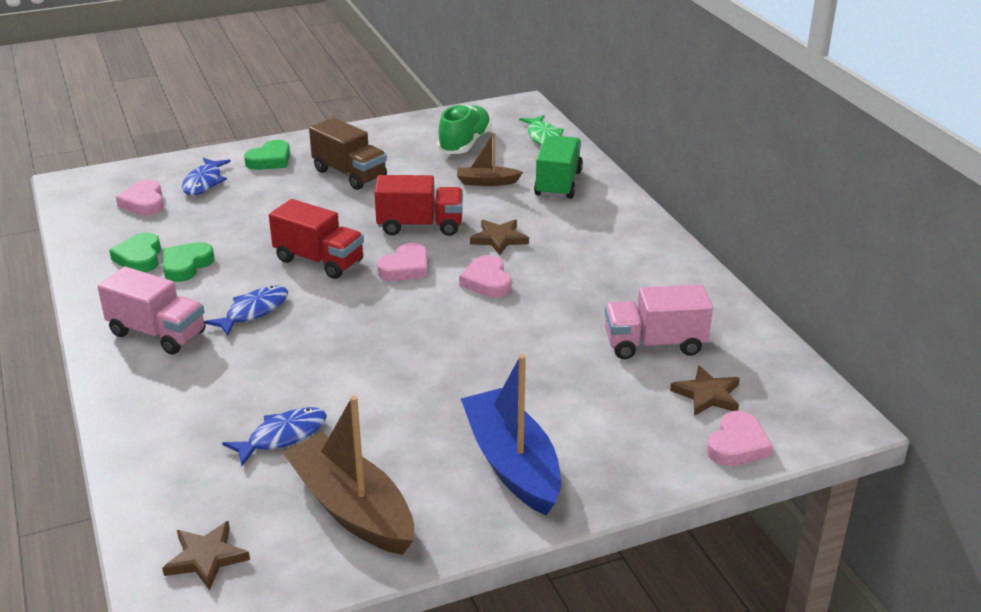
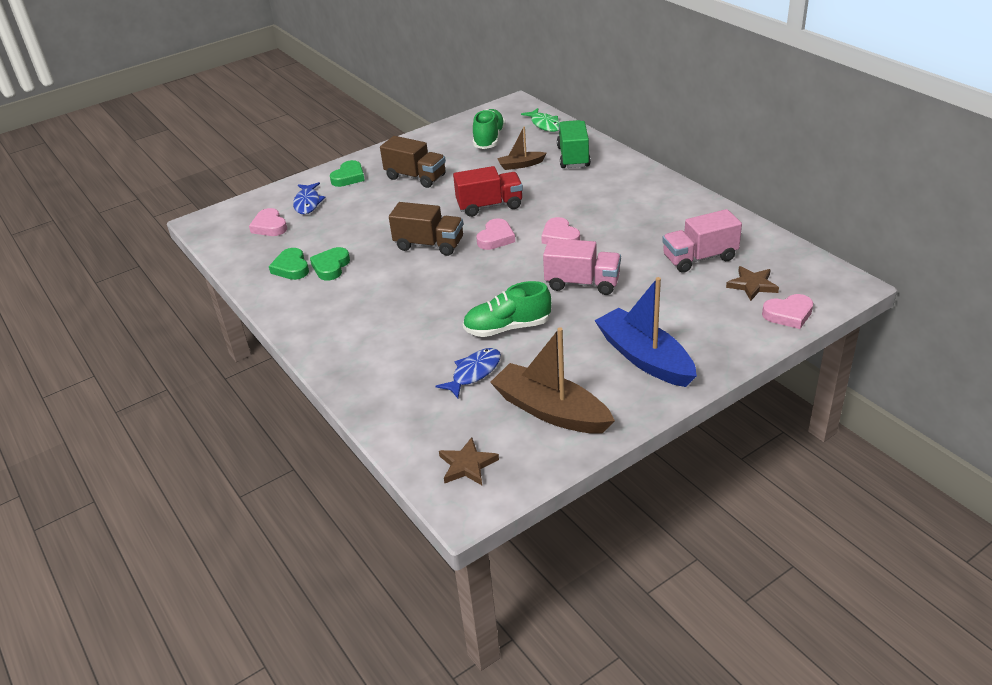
camera: 10 degrees left, 5 degrees up
(157, 333) = (339, 320): pink truck -> pink truck (582, 283)
(254, 311) = (402, 290): blue fish -> none
(319, 261) = (429, 245): red truck -> brown truck
(357, 386) = (507, 328): none -> green shoe
(499, 239) = (552, 205): brown star -> none
(737, 445) = (788, 314): pink heart -> pink heart turned 60 degrees clockwise

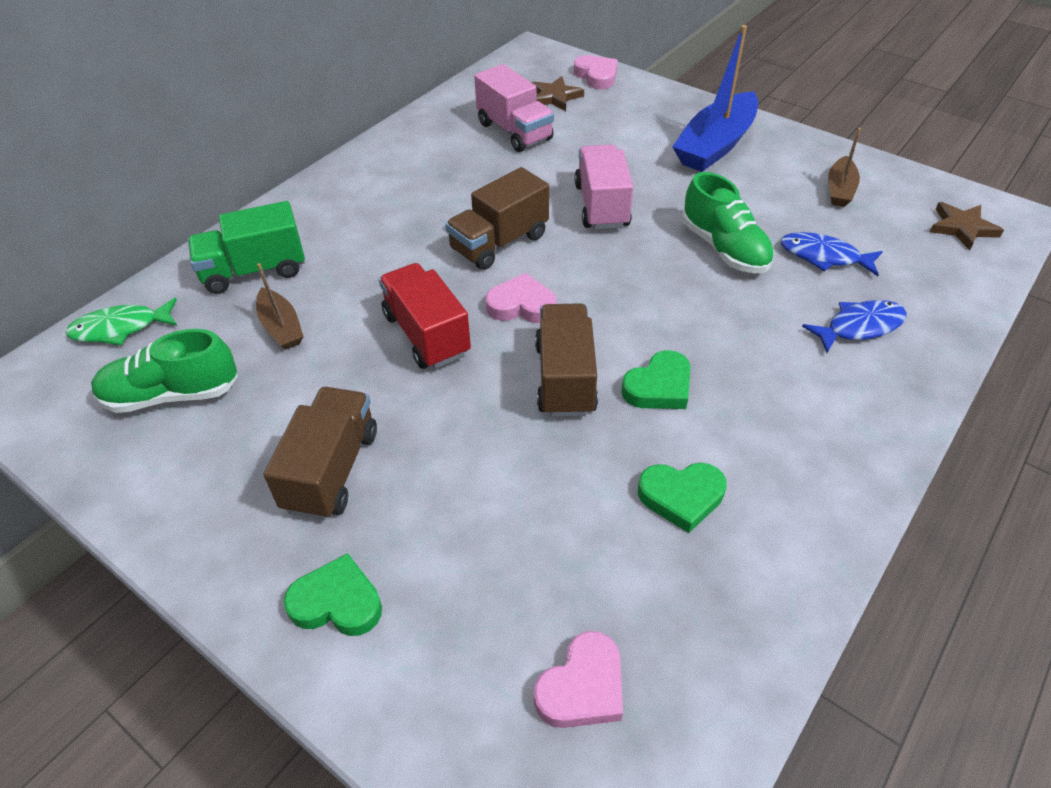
camera: 110 degrees left, 10 degrees up
(291, 268) = (712, 564): green heart -> green heart (659, 387)
(307, 203) = (465, 645): blue fish -> blue fish (859, 327)
(544, 124) = (120, 328): green fish -> green fish turned 150 degrees counterclockwise
(550, 411) = (839, 190): brown boat -> brown boat, size x0.52
(560, 237) = (499, 243): pink heart -> brown truck

